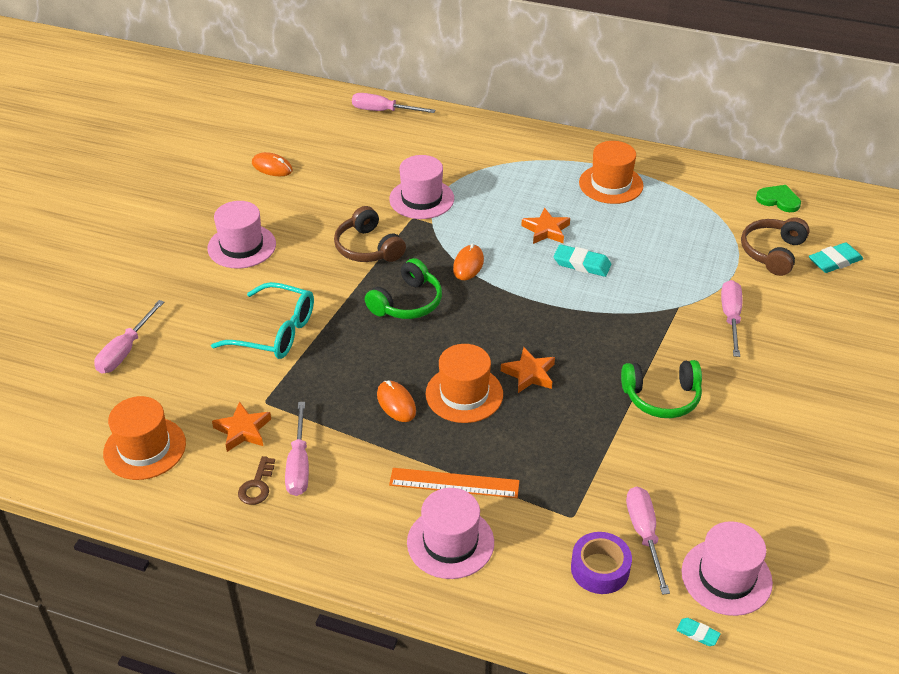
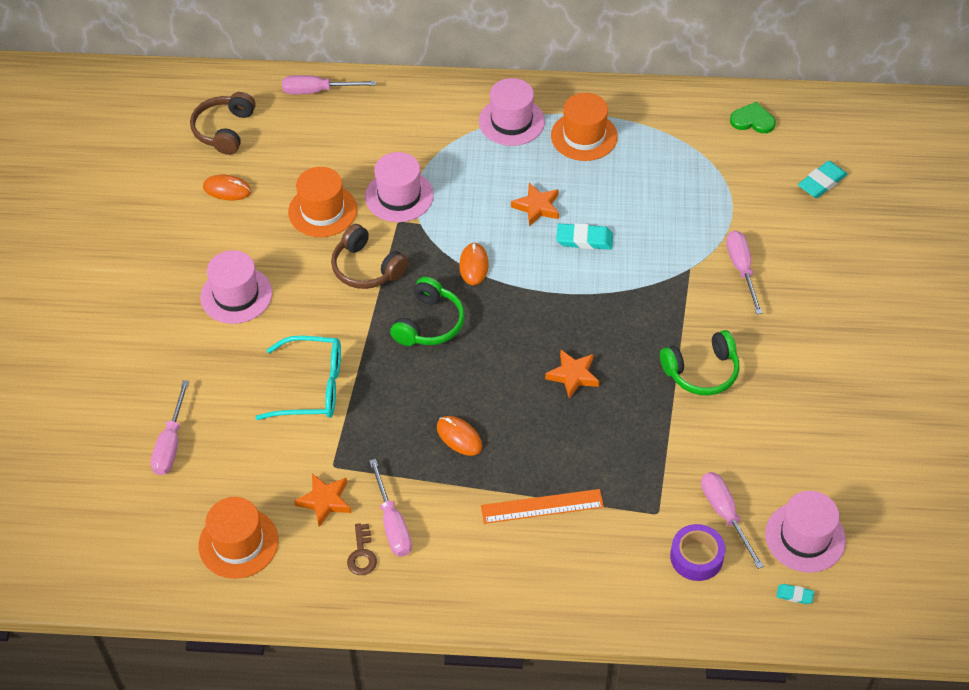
camera: 15 degrees left, 10 degrees up
(450, 542) = (559, 565): pink hat -> pink hat (511, 121)
(464, 394) = (519, 412): orange hat -> orange hat (322, 211)
(772, 253) = (762, 185): brown headphones -> brown headphones (224, 130)

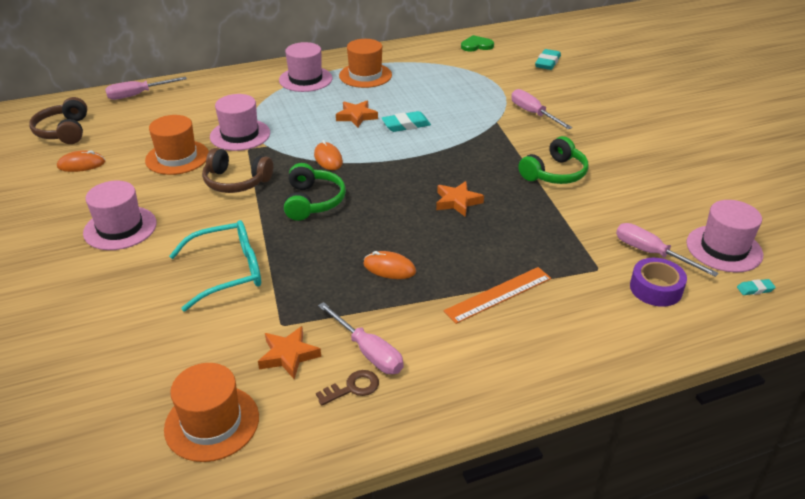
camera: 25 degrees left, 15 degrees down
(171, 443) = (95, 358): pink screwdriver -> none
(362, 554) = (353, 388): brown key -> brown key turned 90 degrees counterclockwise

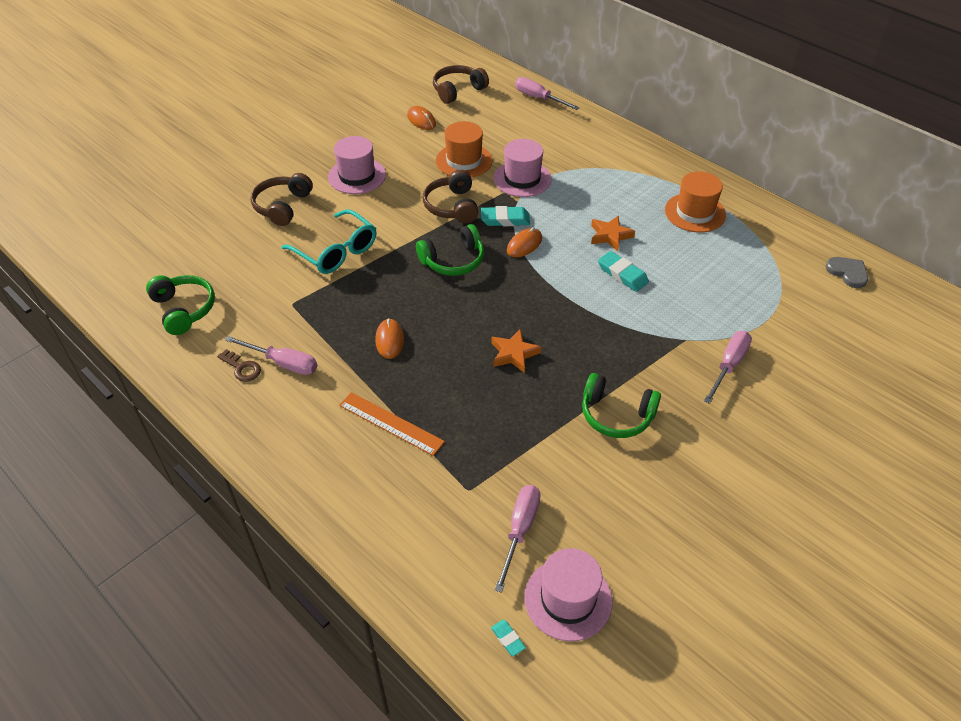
camera: 65 degrees right, 10 degrees up
(108, 295) = (282, 206): none -> brown headphones
(212, 423) = (184, 309): orange hat -> green headphones
(289, 355) = (261, 321): orange star -> none
(305, 79) = (650, 177): pink hat -> none
(368, 352) = (283, 363): pink screwdriver -> pink screwdriver turned 90 degrees counterclockwise
(476, 45) = (847, 272): green heart -> grey heart
(547, 62) = (867, 346): turquoise eraser -> turquoise eraser (505, 219)
(655, 288) = (461, 545): purple tape -> none

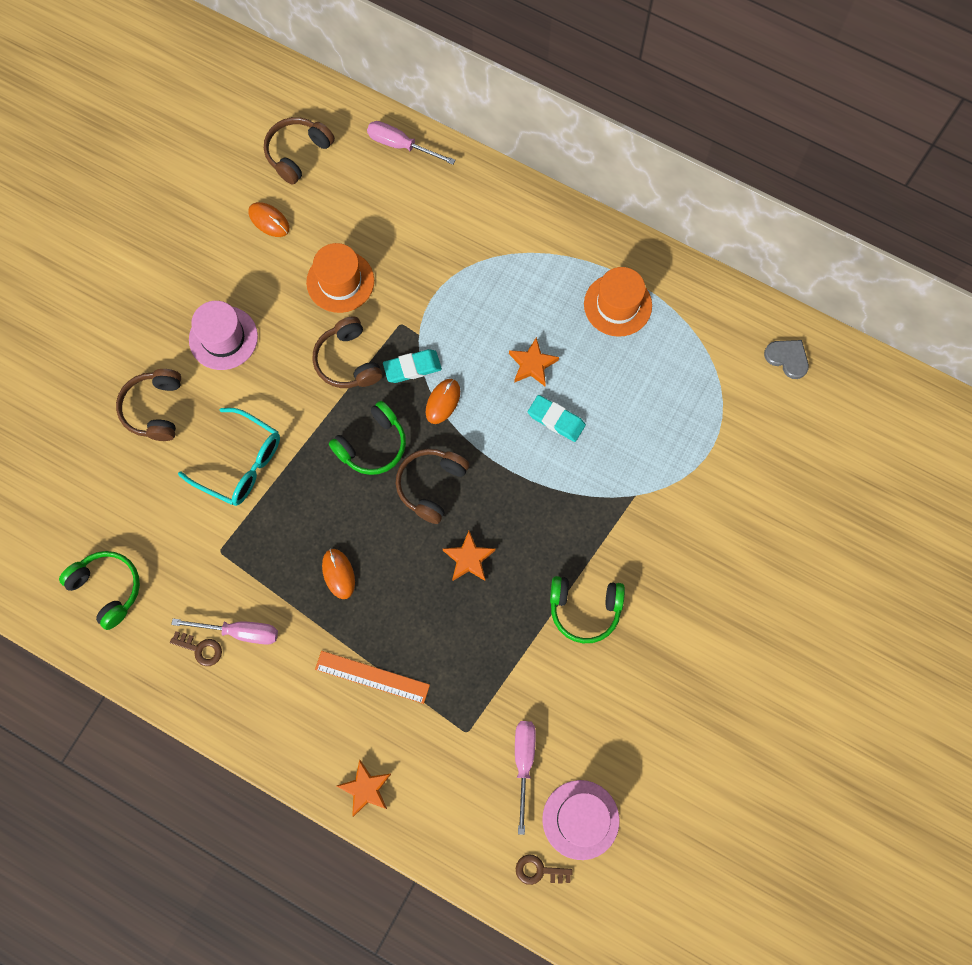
camera: 15 degrees left, 25 degrees up
(349, 515) = (366, 789): none -> orange star
(496, 296) = (431, 486): none -> brown headphones
(508, 639) = (539, 870): turquoise eraser -> brown key
(522, 179) = (415, 296): pink hat -> none
(729, 365) = (682, 518): pink screwdriver -> none

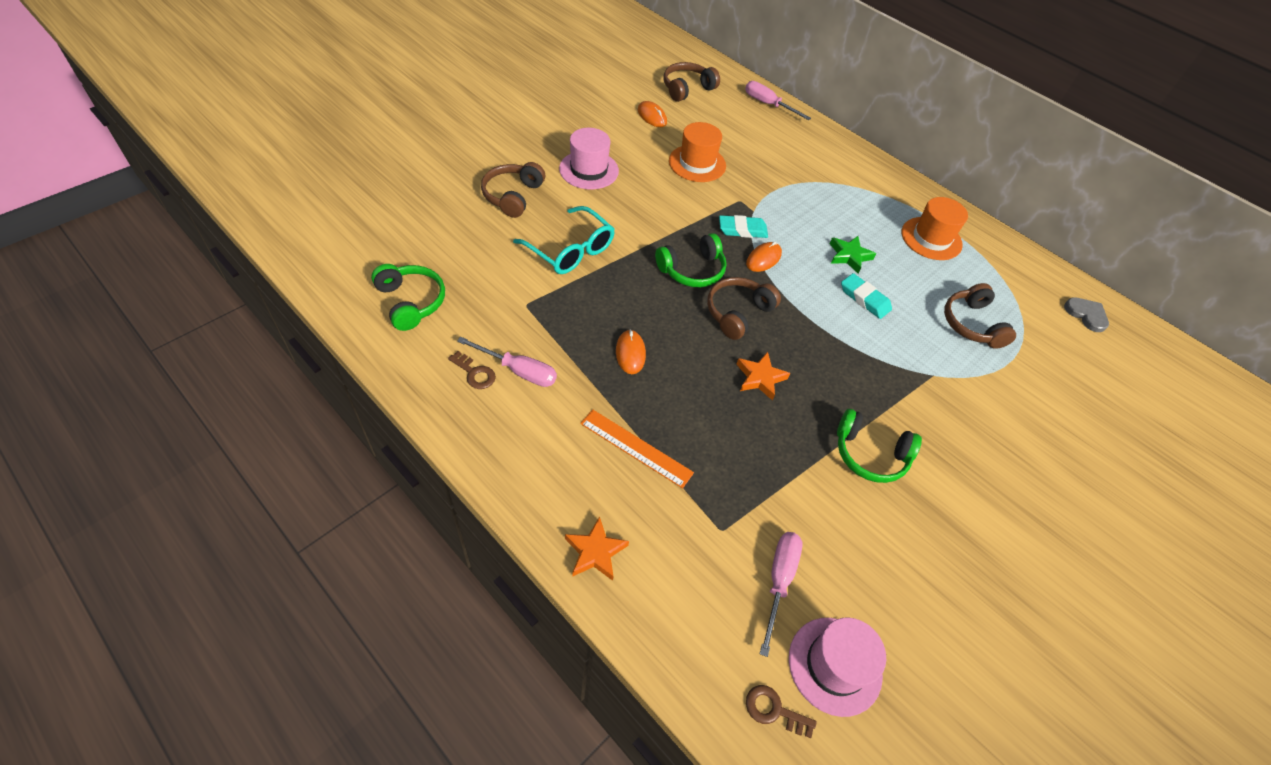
camera: 10 degrees right, 20 degrees down
(348, 361) = (688, 211): brown headphones -> brown headphones (972, 324)
(532, 364) = (849, 256): orange star -> green star

